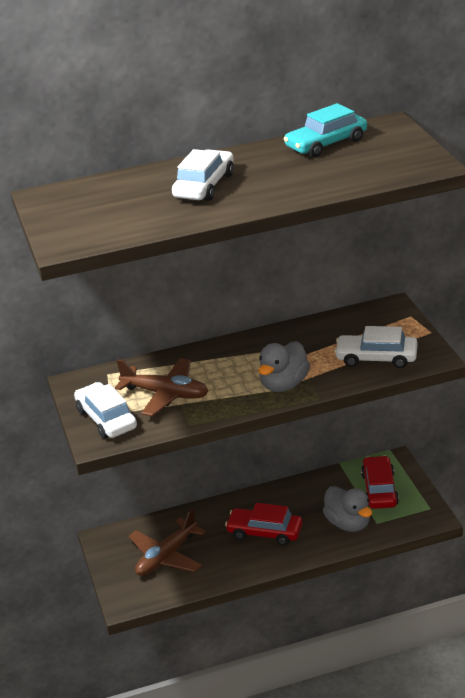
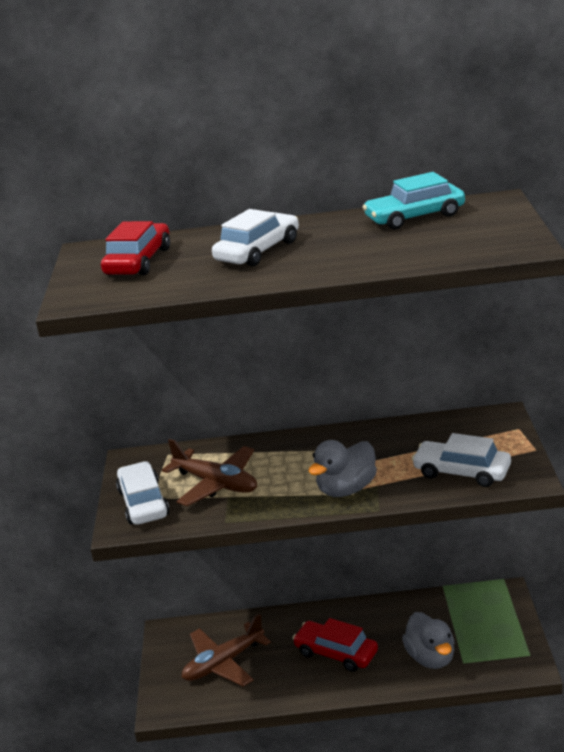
camera: 15 degrees right, 5 degrees down
(379, 490) = (478, 623): red car -> red car (138, 261)

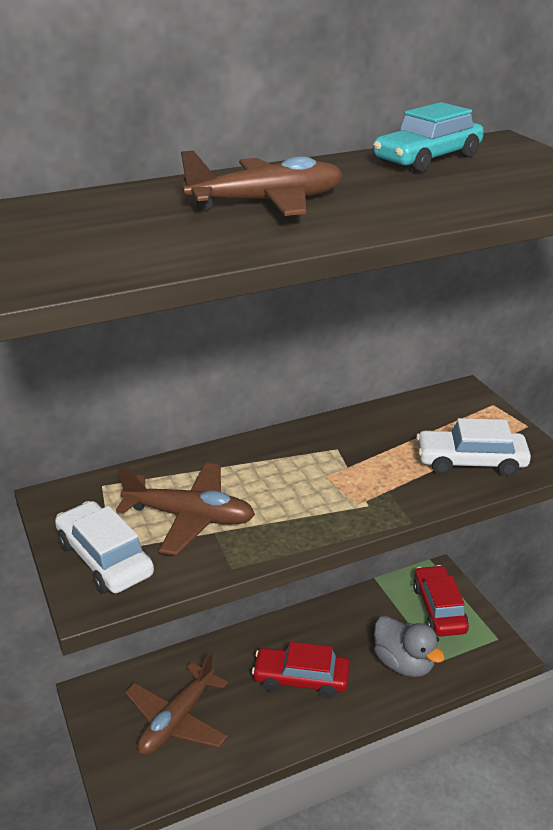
camera: 25 degrees left, 5 degrees up
(138, 261) = (100, 222): red car -> red car (439, 608)
(258, 251) = (267, 202): white car -> brown plane
(346, 489) = (356, 501): grey duck -> none

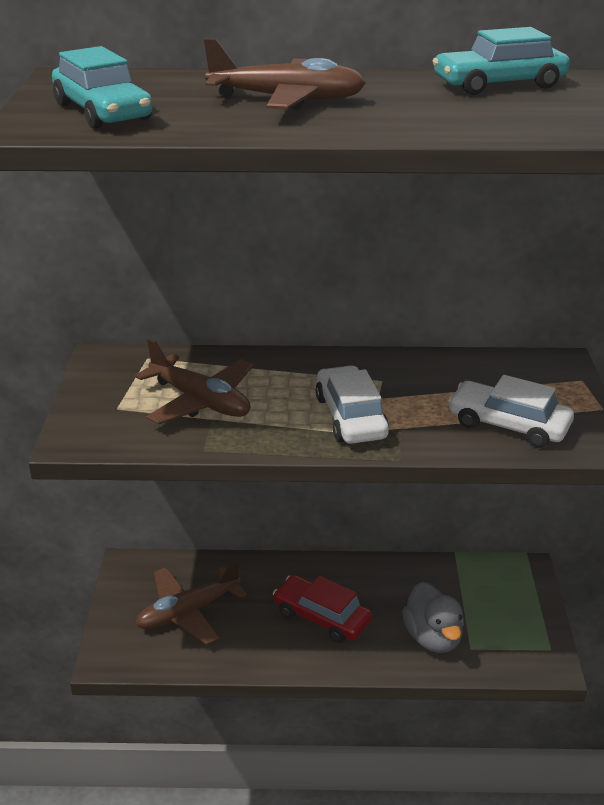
camera: 25 degrees right, 0 degrees up
(100, 247) = (103, 112): none -> turquoise car
(105, 558) = (106, 413): white car -> white car (350, 417)
(439, 608) = (504, 601): red car -> none

